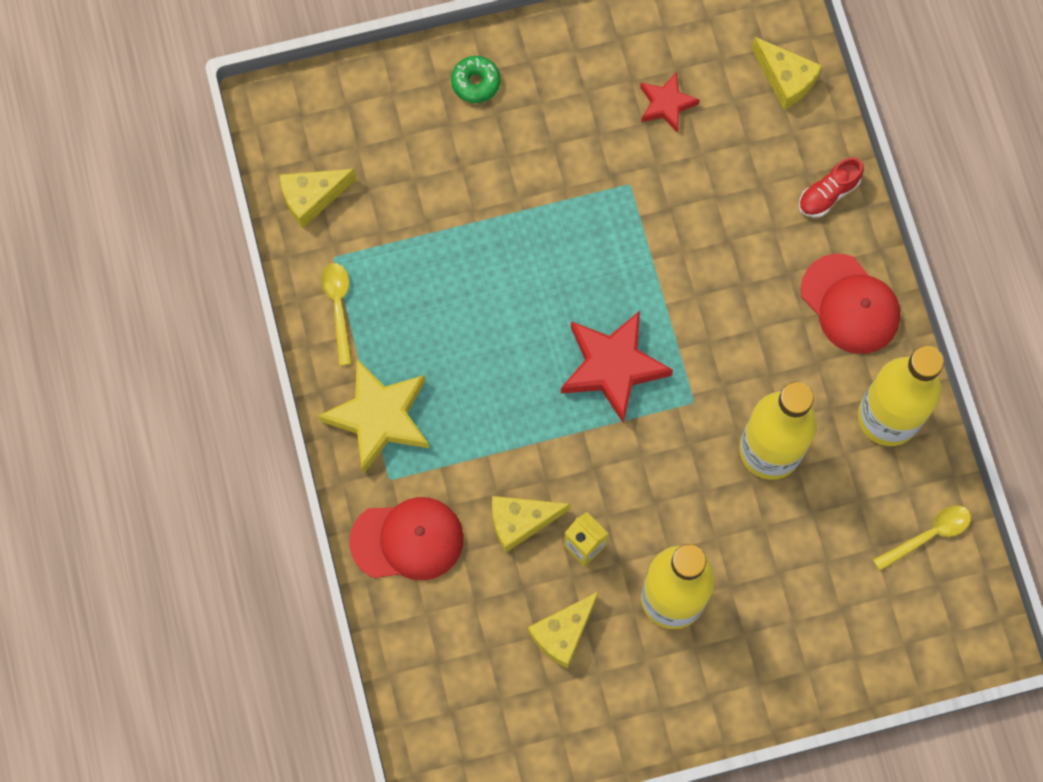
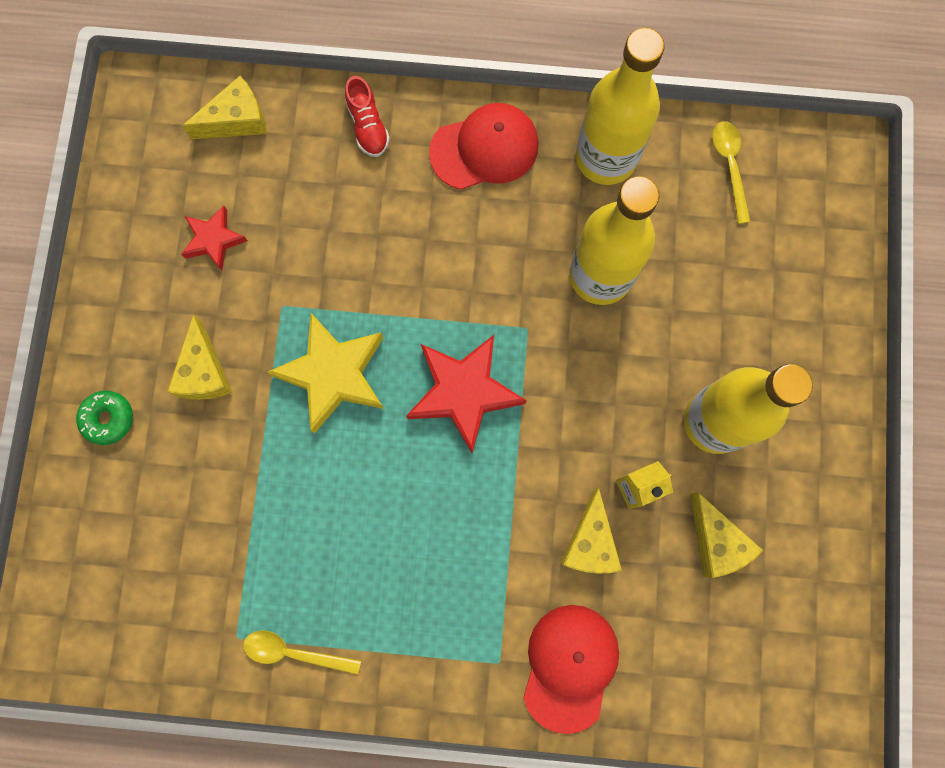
camera: 70 degrees left, 5 degrees up
(312, 198) = (161, 638): yellow cheese -> yellow cheese (204, 372)
(379, 417) = (429, 650): yellow star -> yellow star (334, 374)

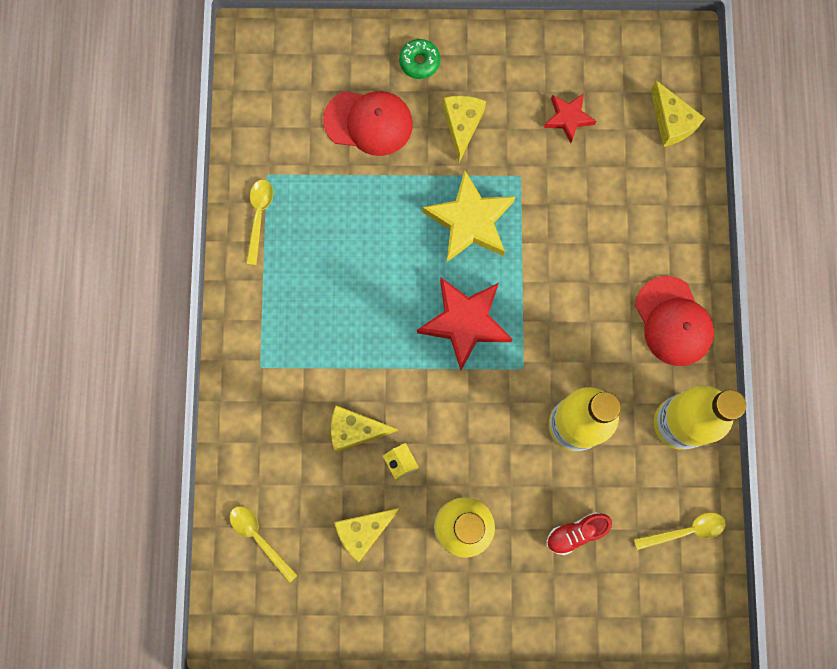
camera: 85 degrees right, 0 degrees up
(204, 372) = (462, 125): yellow cheese -> yellow cheese turned 105 degrees clockwise
(368, 126) = (680, 225): red shoe -> red shoe (576, 533)
(570, 666) = (261, 420): red cap -> red cap (368, 122)
(720, 678) = (259, 538): none -> yellow spoon

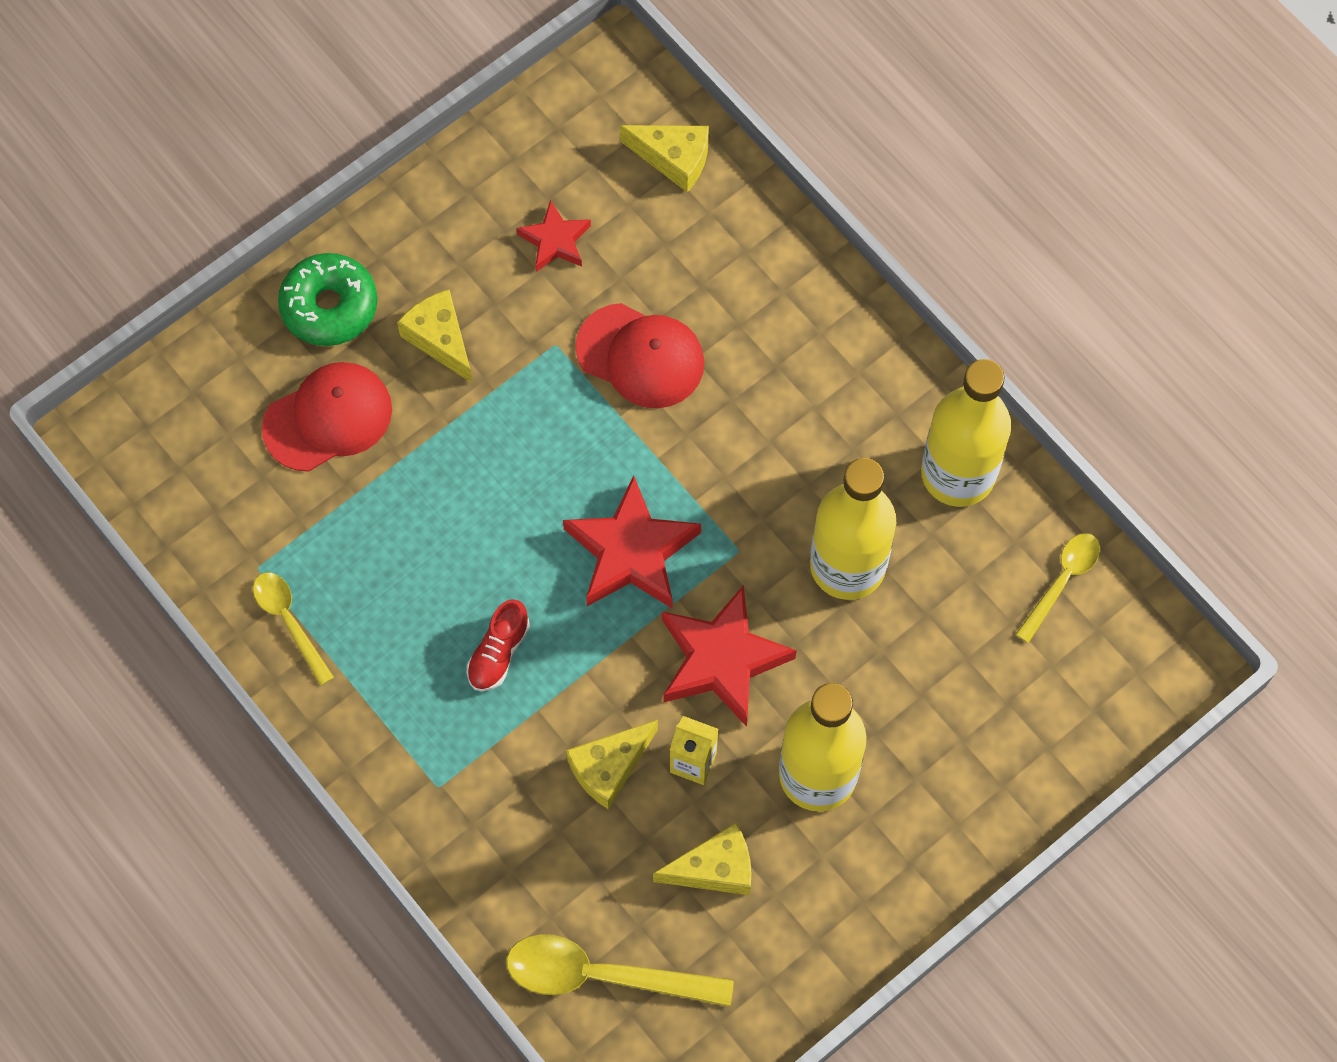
camera: 40 degrees left, 10 degrees down
(259, 538) = (602, 975): yellow spoon -> yellow spoon, size x1.65
(364, 531) = (714, 869): yellow cheese -> yellow cheese turned 120 degrees counterclockwise
(419, 62) = (329, 306): green donut -> green donut, size x1.61
(463, 421) = (722, 660): none -> red star
(469, 221) = (541, 438): yellow star -> none
(576, 533) = (949, 679): red shoe -> red shoe (498, 652)
(673, 321) = (859, 371): red cap -> red cap (640, 356)

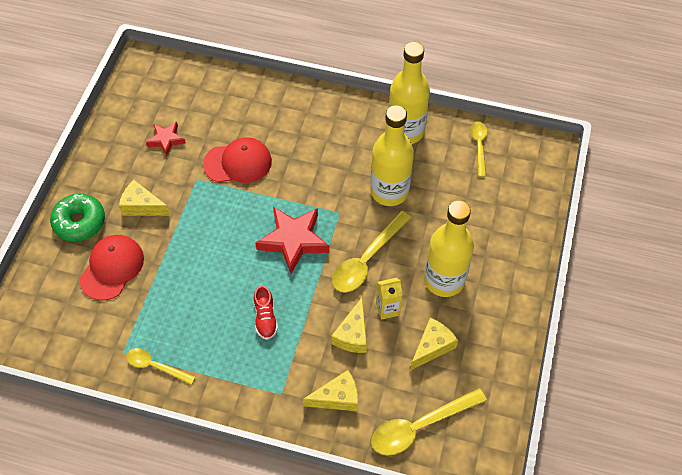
camera: 35 degrees left, 10 degrees down
(674, 159) = (195, 83): yellow cheese -> yellow cheese (337, 397)
(722, 660) = (367, 259): red star -> yellow spoon

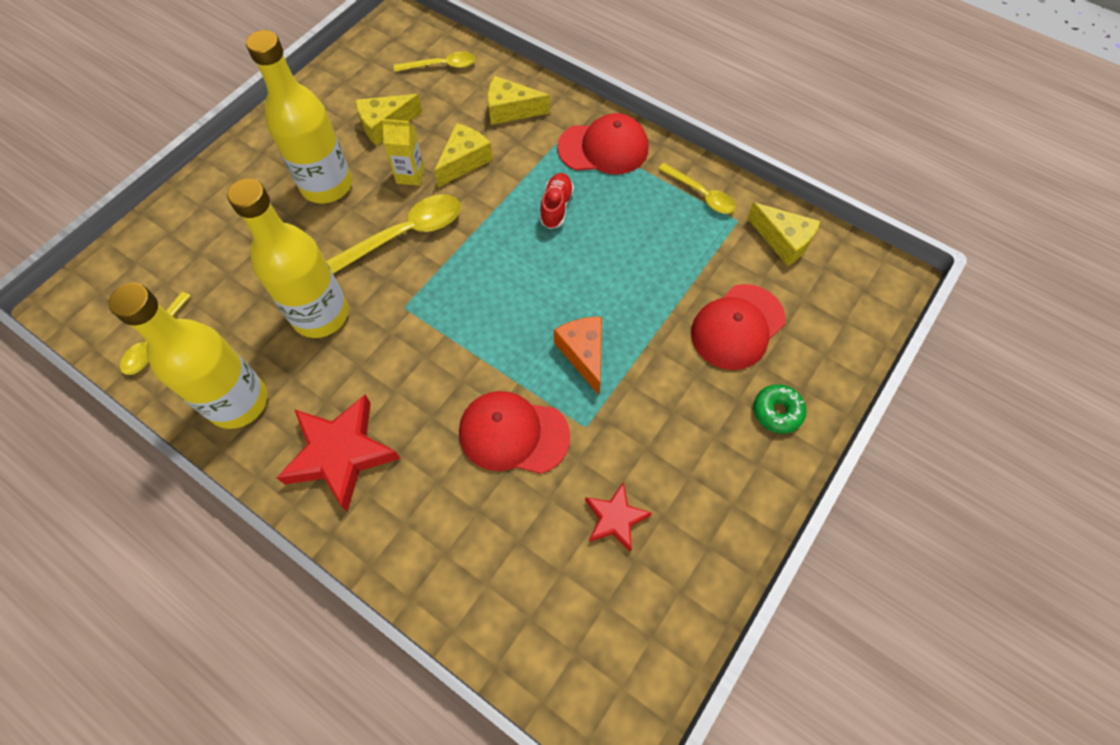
camera: 160 degrees left, 5 degrees up
(79, 222) = (777, 412): green donut -> green donut, size x0.62
(142, 206) = (678, 407): yellow cheese -> yellow cheese (783, 241)
(211, 219) = (583, 354): none -> orange cheese
(246, 384) = (603, 148): none -> red cap
(293, 241) = (482, 288): red star -> red star (341, 453)
(420, 426) = (441, 66): yellow spoon -> yellow spoon, size x0.61

